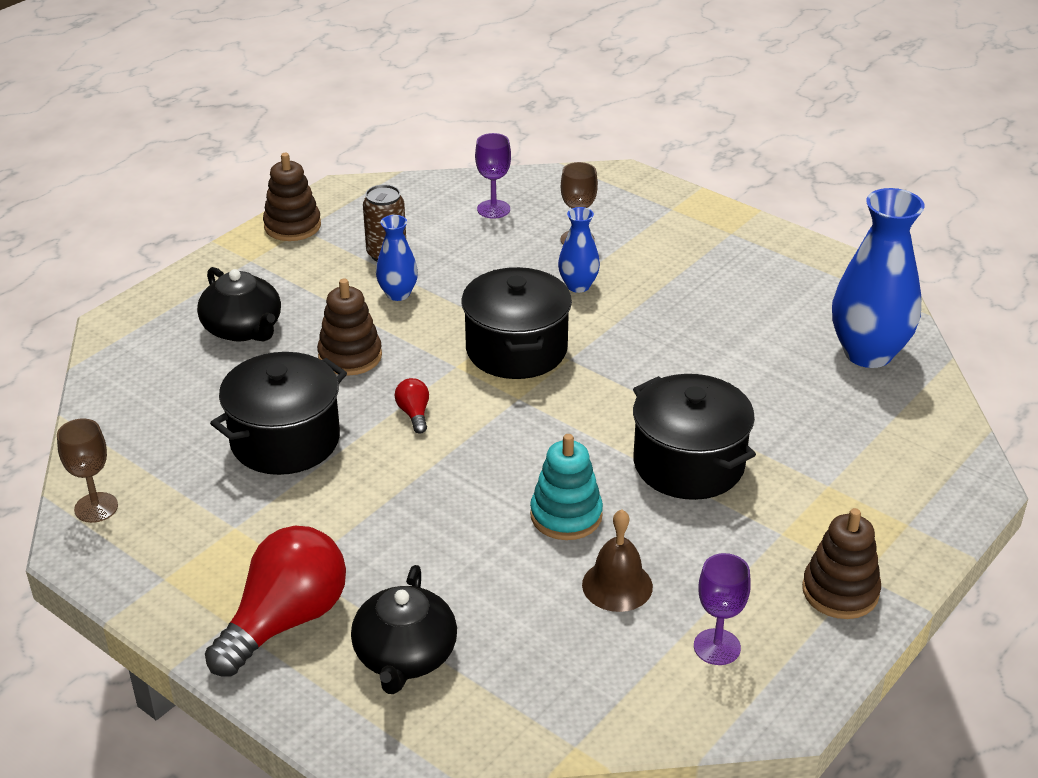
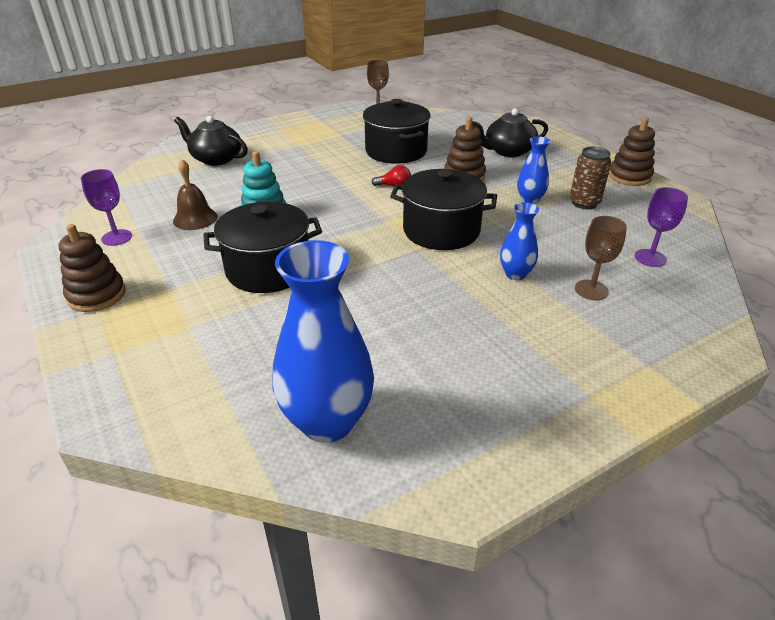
camera: 110 degrees right, 0 degrees up
(285, 621) = (267, 138): red light bulb -> none

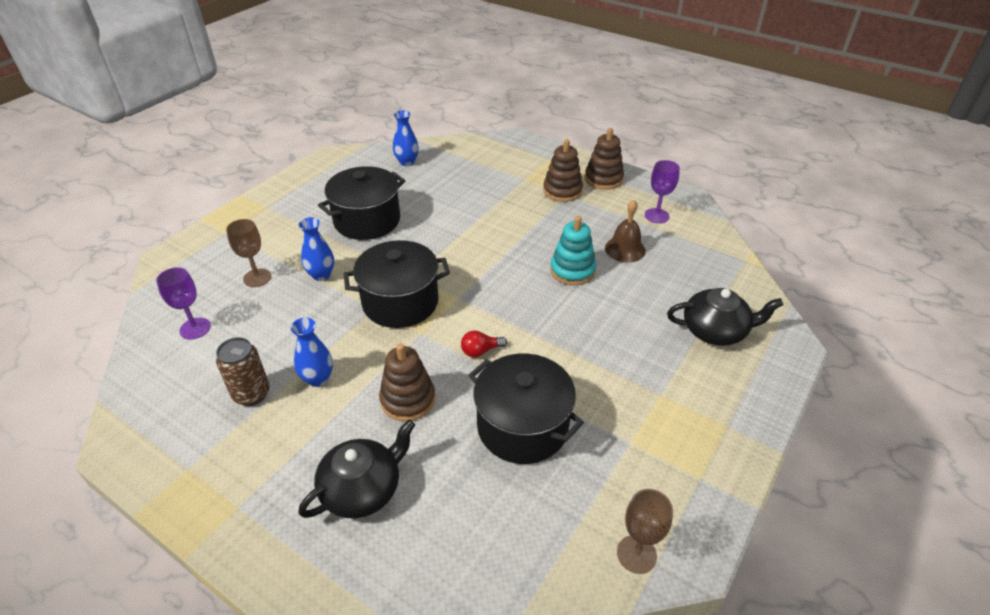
camera: 155 degrees right, 5 degrees up
(268, 269) = (515, 224): black pot -> black pot (367, 220)
(327, 422) = (407, 162): blue vase -> blue vase, size x0.51
(629, 176) = (178, 479): brown stacking toy -> brown stacking toy (562, 191)

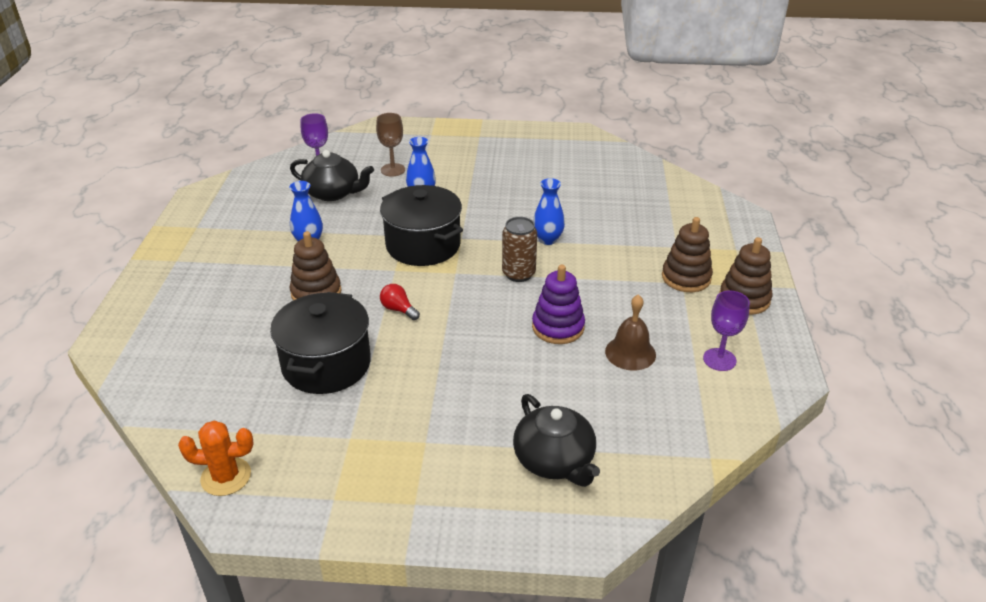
camera: 60 degrees right, 5 degrees down
(251, 394) = (275, 221): brown can -> brown can (518, 274)
(362, 489) = (217, 306): black teapot -> black teapot (333, 193)
(367, 220) = (511, 187): black pot -> none
(407, 162) = (620, 171): blue vase -> blue vase (547, 239)
(572, 270) = (558, 327): turquoise stacking toy -> purple stacking toy
(636, 554) = (226, 477): brown goblet -> orange cactus

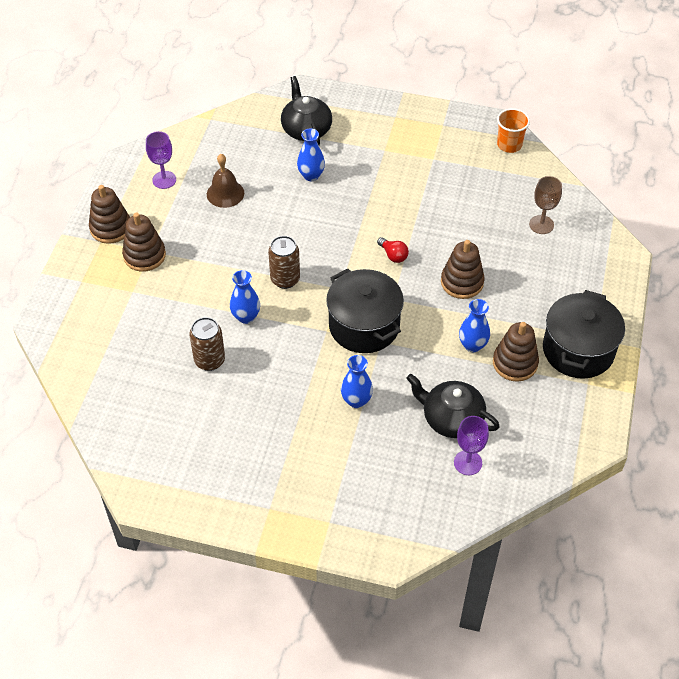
camera: 170 degrees left, 15 degrees up
(226, 477) = (509, 145): orange cactus -> orange cup
(266, 234) = (515, 363): none -> brown stacking toy
(326, 364) = (450, 213): black pot -> black pot (578, 350)
(393, 170) = (383, 451): brown goblet -> brown goblet (541, 224)
(524, 390) = (311, 175): none -> blue vase
(558, 327) = (270, 222): purple stacking toy -> none
(568, 206) = (209, 360): none -> brown can

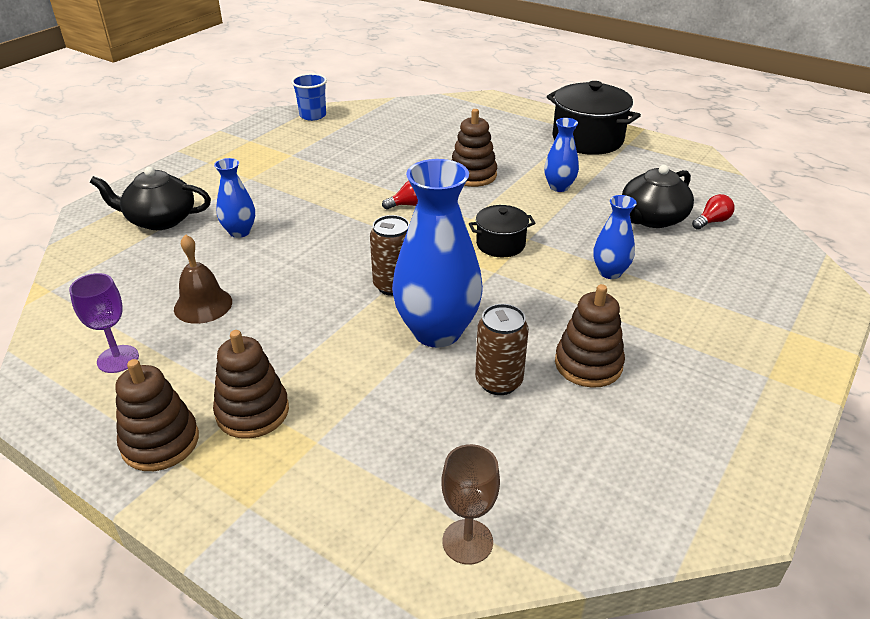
camera: 70 degrees left, 15 degrees down
(246, 317) = (437, 331): blue vase -> blue vase, size x1.96
(364, 326) = (500, 244): black pot -> black pot, size x0.56
(468, 462) = (712, 221): purple goblet -> red light bulb
(509, 145) = (313, 115): orange cup -> blue cup
(515, 363) = (591, 171): brown stacking toy -> brown stacking toy (588, 364)
(541, 224) = (426, 123): brown goblet -> brown goblet (467, 541)

